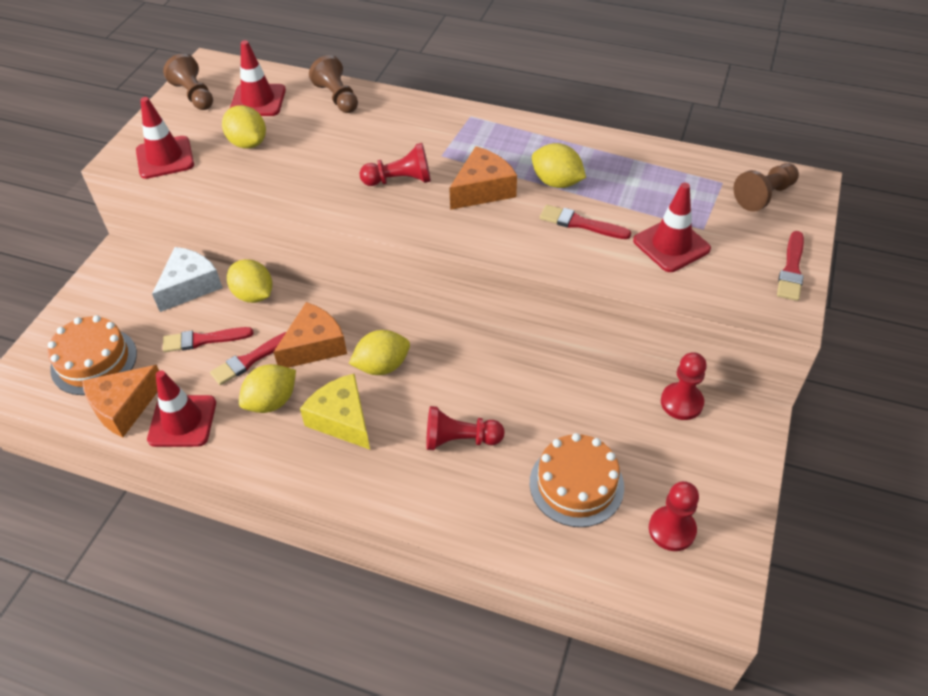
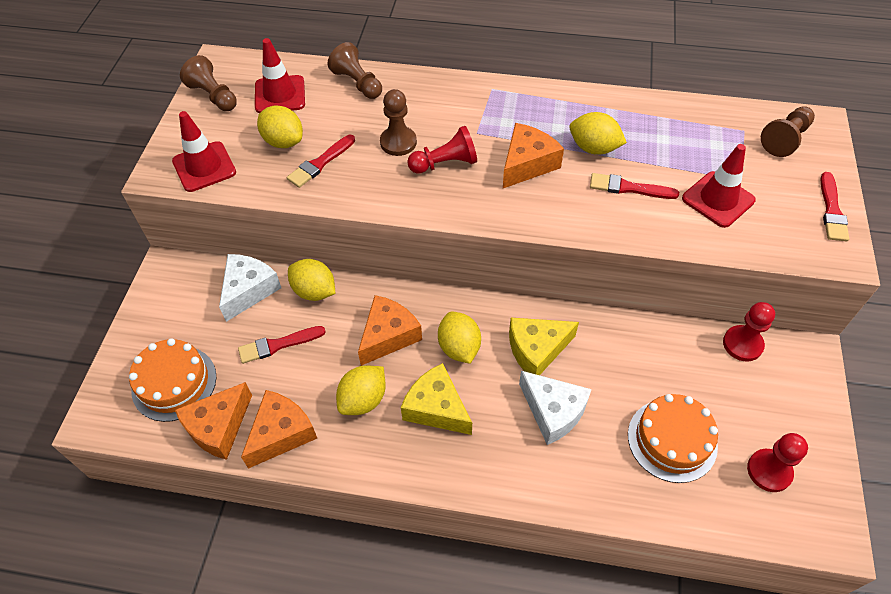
camera: 10 degrees left, 5 degrees up
(182, 421) = (281, 433): red traffic cone -> orange cheese
(250, 360) = (330, 359): red brush -> red brush (320, 163)
(360, 156) = (398, 142): none -> brown pawn
(382, 366) = (459, 347): yellow lemon -> yellow lemon turned 75 degrees counterclockwise
(460, 439) = (553, 412): red pawn -> white cheese
(461, 379) = (536, 350): none -> yellow cheese

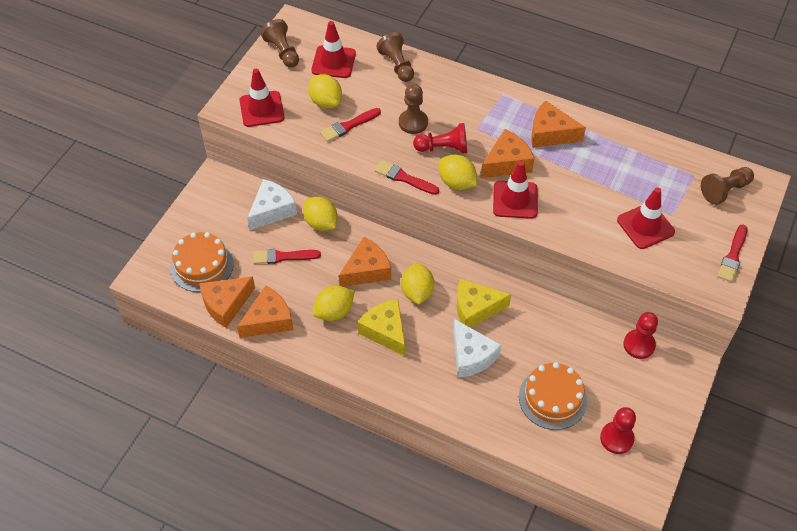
camera: 15 degrees right, 0 degrees up
(554, 204) = (515, 200): none -> red traffic cone
(564, 120) = (550, 134): none -> orange cheese
(593, 148) = (564, 162): yellow lemon -> yellow lemon (457, 183)
(628, 188) = (579, 200): red brush -> red brush (404, 178)

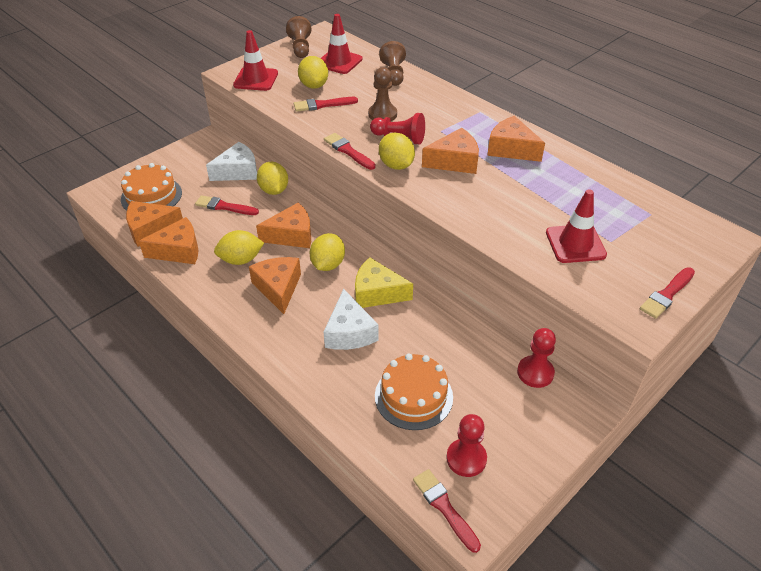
camera: 20 degrees right, 10 degrees down
(385, 331) = (278, 288): yellow cheese -> orange cheese
(515, 200) = (446, 191): red traffic cone -> none
(617, 483) = (444, 507): none -> red brush
(725, 190) = (681, 234): brown pawn -> none

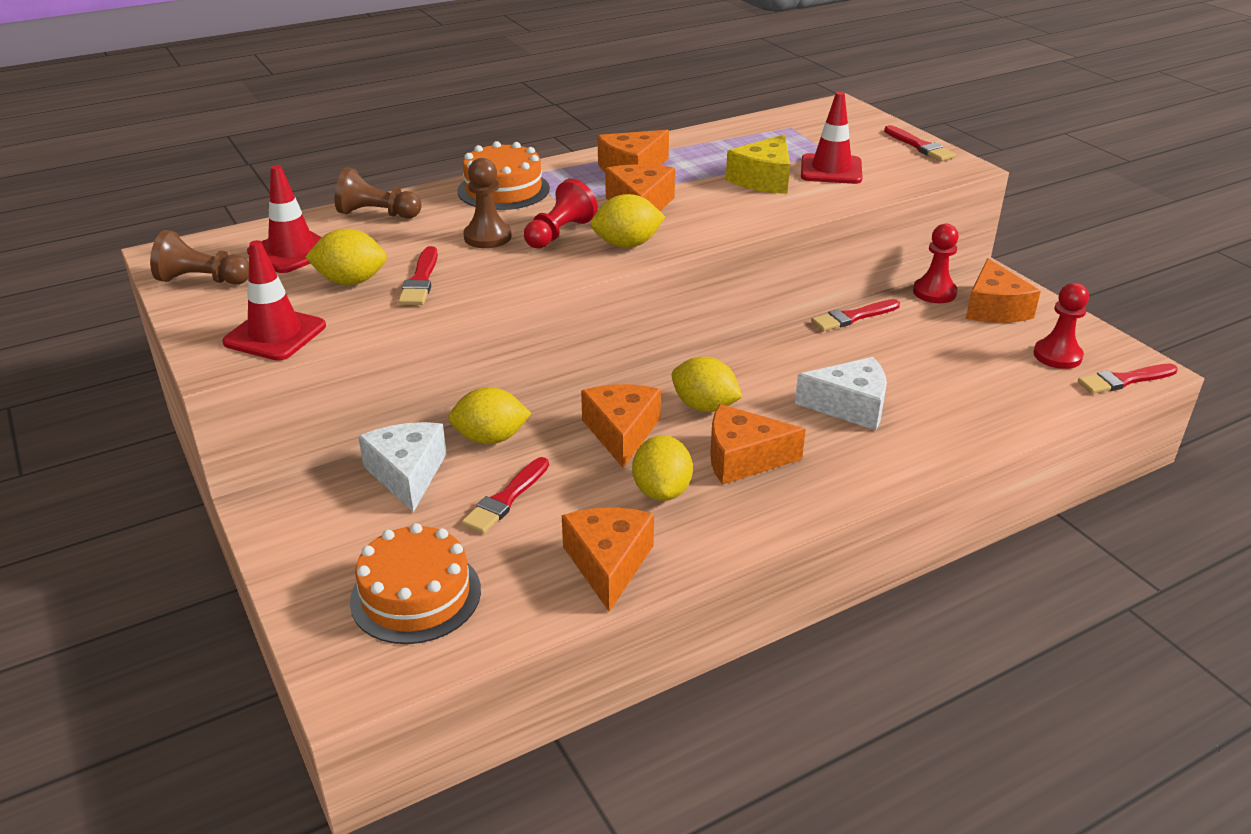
camera: 75 degrees left, 10 degrees down
(150, 229) = (526, 600): orange cheese -> orange cheese (994, 308)
(348, 151) = (570, 274): red brush -> red brush (853, 317)
(377, 293) = (778, 374): yellow cheese -> yellow cheese (763, 179)
(413, 396) = (966, 374): orange cake -> orange cake (503, 190)

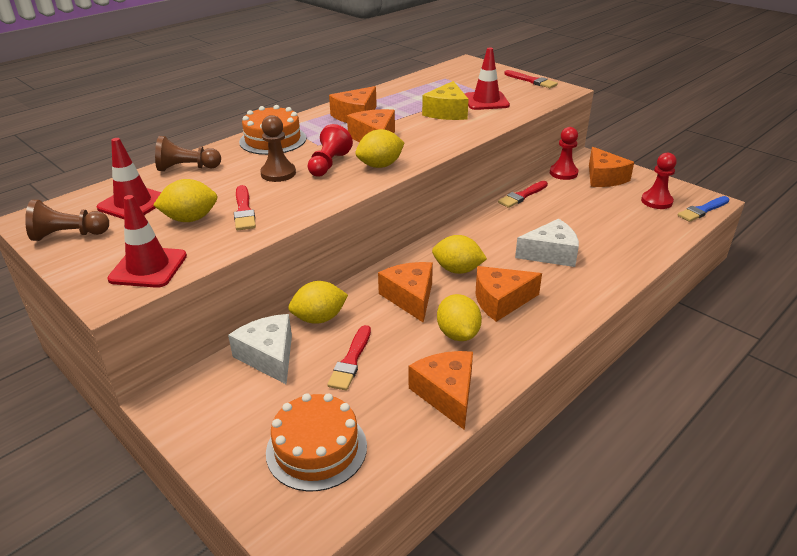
camera: 15 degrees left, 0 degrees up
(1124, 380) = (702, 210): red brush -> blue brush

